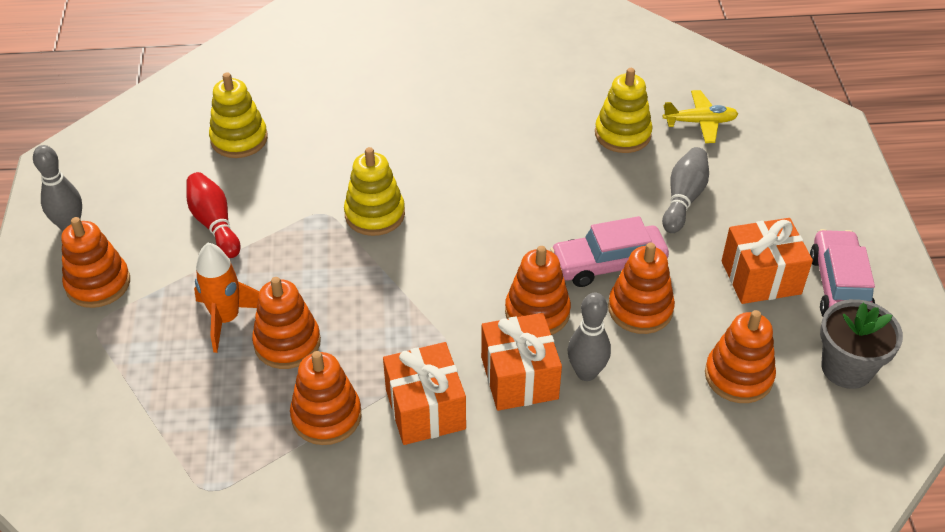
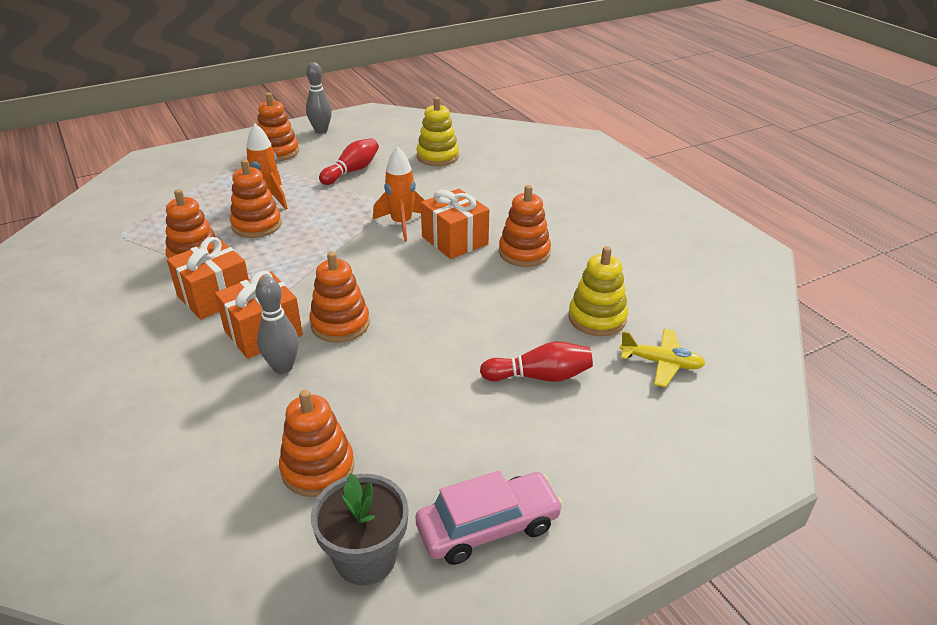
camera: 65 degrees right, 10 degrees down
(375, 214) = (401, 224): yellow stacking toy -> orange rocket
(608, 264) = (420, 349): pink car -> none
(640, 309) = (374, 381): orange stacking toy -> orange stacking toy (524, 252)
(683, 199) = (540, 376): grey bowling pin -> red bowling pin
(700, 122) = (661, 363): yellow plane -> yellow plane turned 45 degrees counterclockwise
(761, 277) = (464, 456): orange gift -> orange gift (455, 240)

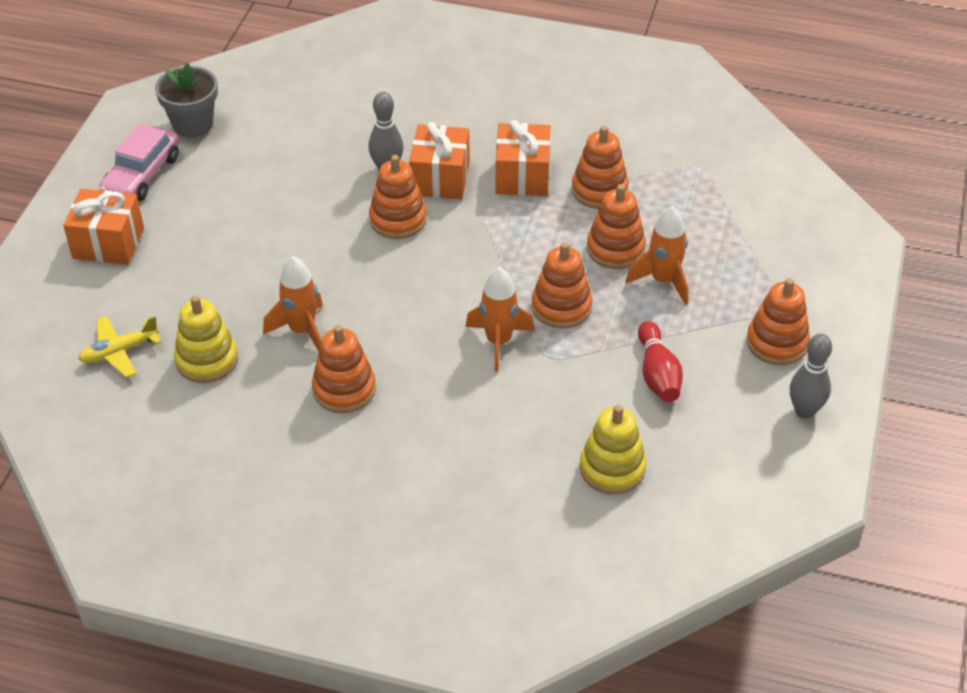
camera: 135 degrees right, 10 degrees up
(318, 468) = (275, 139): orange stacking toy -> orange stacking toy (561, 307)
(455, 240) = (424, 358): orange gift -> orange gift (108, 243)
(508, 297) = (302, 331): none -> orange rocket
(540, 376) = (202, 279): red bowling pin -> none

